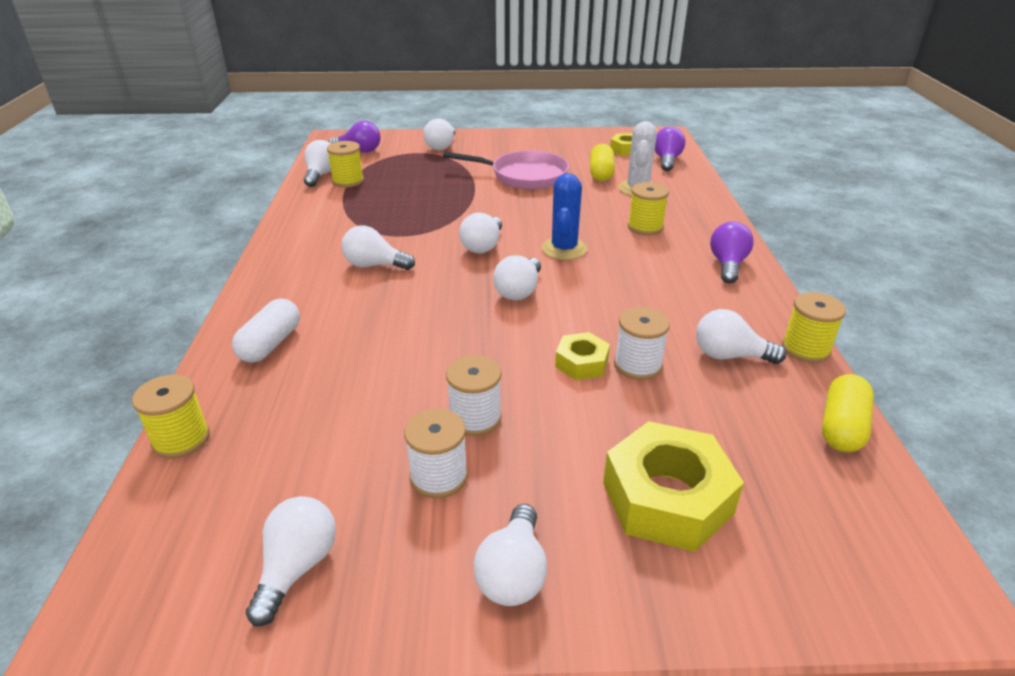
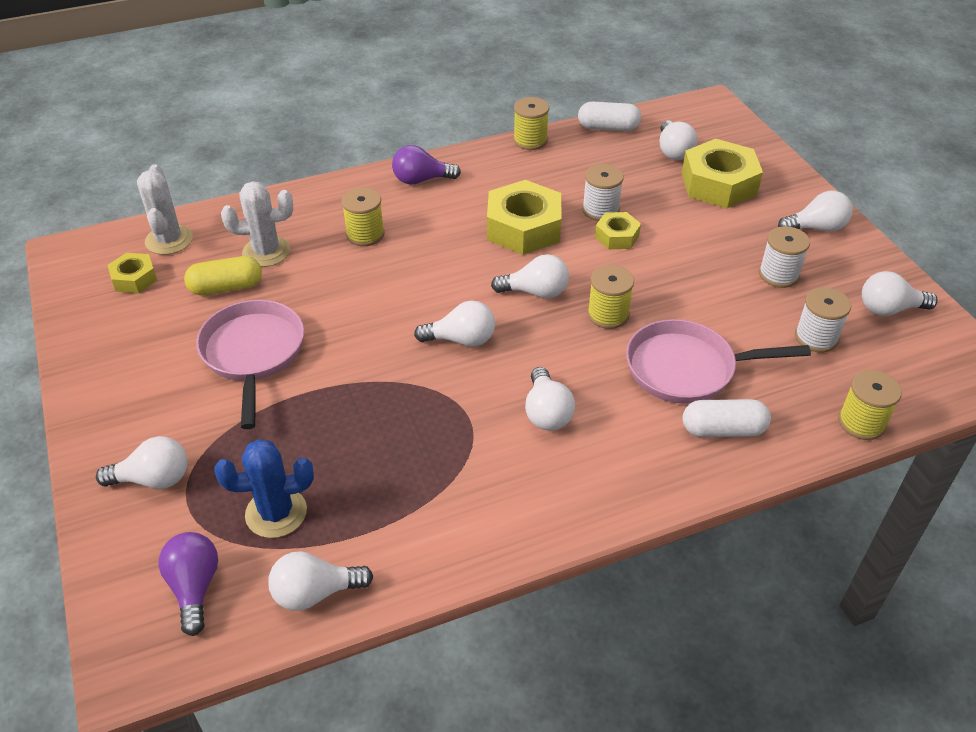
camera: 110 degrees left, 10 degrees up
(348, 181) = (328, 544): yellow spool -> yellow spool (608, 314)
(355, 347) = (687, 368): none -> pink pan
(475, 418) = (715, 274): white spool -> white spool (816, 337)
(564, 249) = (439, 280): blue cactus -> blue cactus (276, 513)
(623, 306) = (523, 228): none -> yellow nut
(667, 160) = (169, 240): purple light bulb -> white cactus
(729, 355) = (560, 171): white light bulb -> white light bulb (673, 151)
(841, 427) = (608, 128): yellow capsule -> white capsule

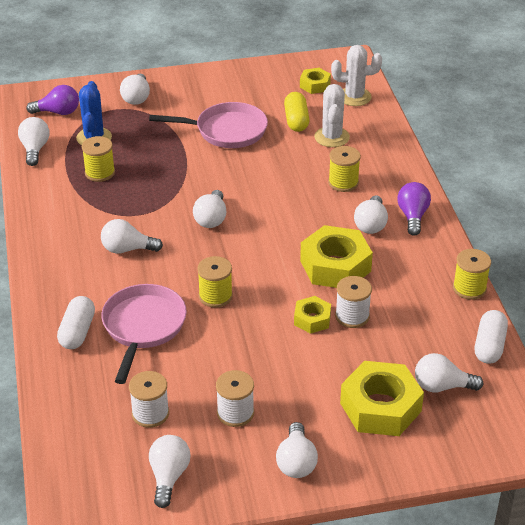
camera: 100 degrees right, 5 degrees down
(535, 292) = (252, 261): white light bulb -> white light bulb (371, 224)
(861, 422) = (52, 411): yellow spool -> yellow spool (100, 173)

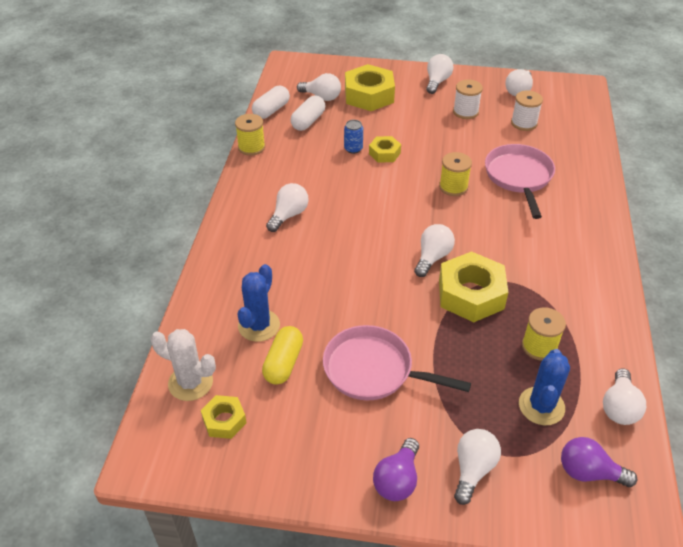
camera: 160 degrees left, 5 degrees up
(77, 332) = (573, 185): white capsule -> white capsule (308, 121)
(127, 249) = (521, 246): white light bulb -> none
(143, 327) = (519, 177): pink pan -> pink pan turned 150 degrees clockwise
(332, 137) = (259, 325): white cactus -> blue cactus
(335, 266) = (343, 187): yellow nut -> yellow nut (471, 294)
(343, 182) = (284, 264): yellow spool -> none
(352, 316) = (353, 149): white spool -> blue can
(413, 216) = (246, 213): purple light bulb -> purple light bulb (397, 480)

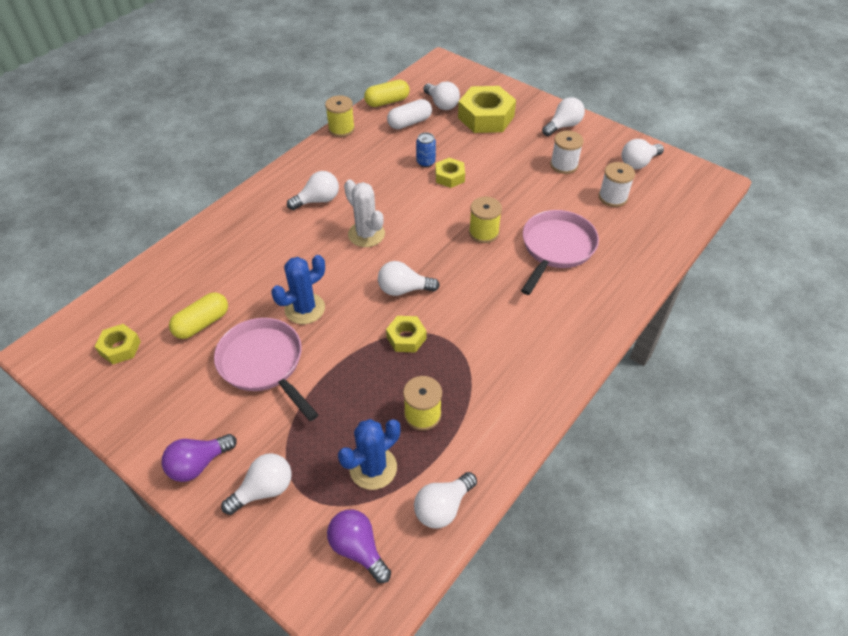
camera: 30 degrees right, 5 degrees up
(190, 382) = (124, 306): white cactus -> white cactus (366, 234)
(259, 325) = (211, 284): blue cactus -> blue cactus (305, 309)
(271, 110) = (387, 102): white capsule -> yellow capsule
(432, 257) = (403, 289): white light bulb -> white light bulb turned 150 degrees counterclockwise
(471, 294) = (406, 338): yellow nut -> yellow nut, size x0.53

